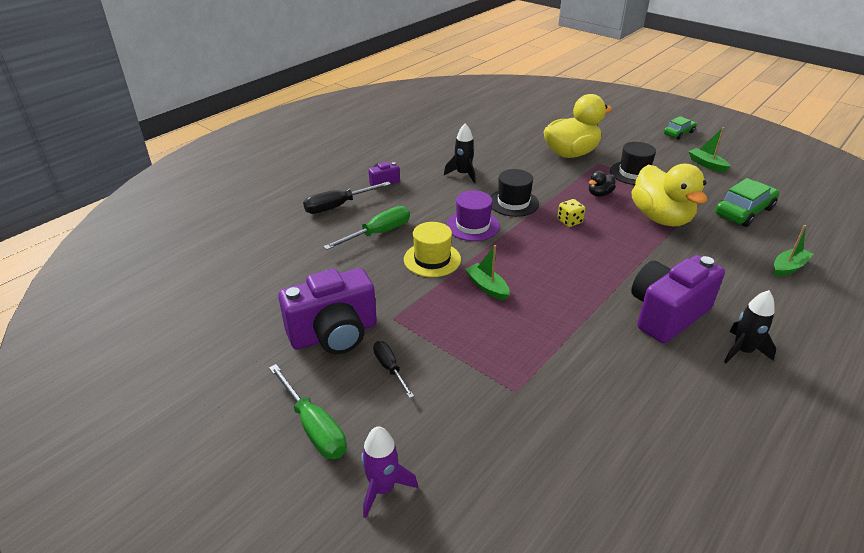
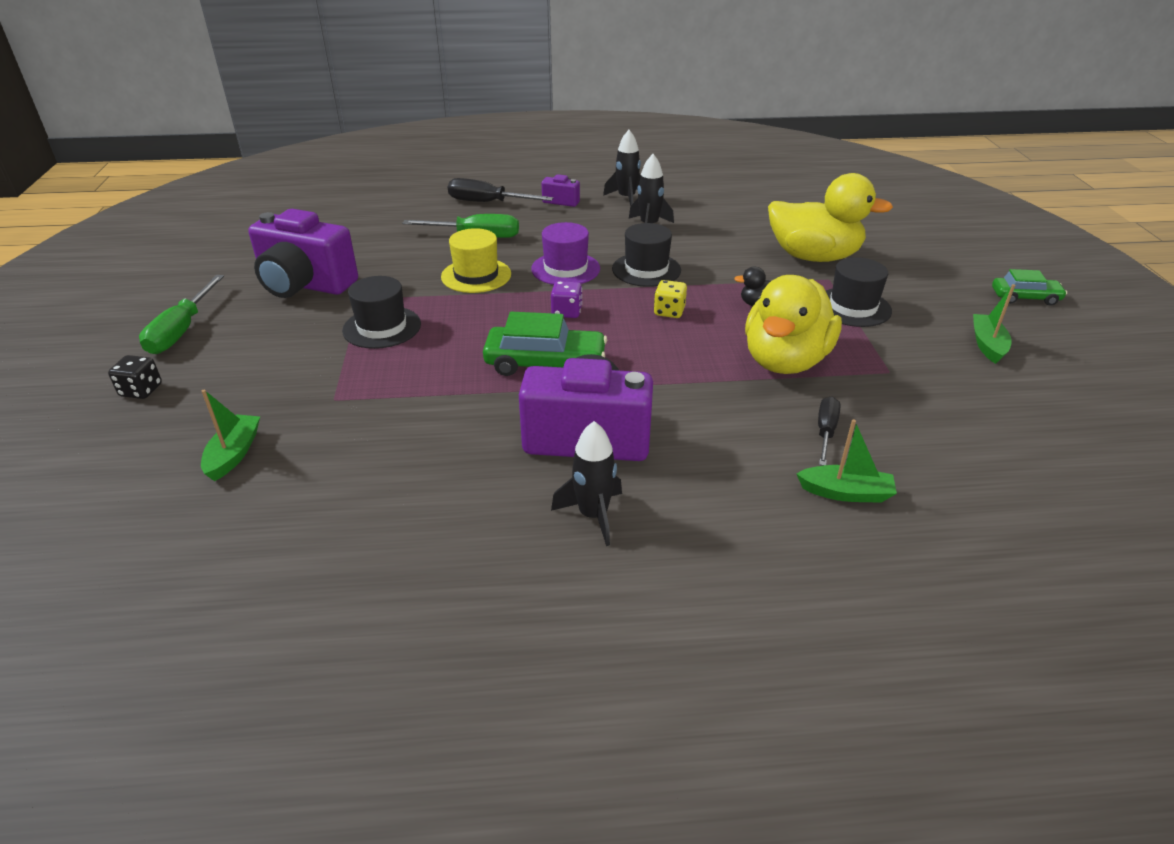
camera: 45 degrees right, 0 degrees up
(382, 488) = (141, 390): purple rocket -> black dice
(390, 368) = (291, 327): black screwdriver -> black screwdriver (825, 432)
(417, 162) = (626, 198): none -> black rocket
(447, 328) = (382, 327): none -> black hat
(487, 287) = (474, 319): green boat -> green boat (234, 454)
(525, 252) = (566, 312): none -> purple dice
(744, 211) = (922, 412): green car -> green car (545, 363)

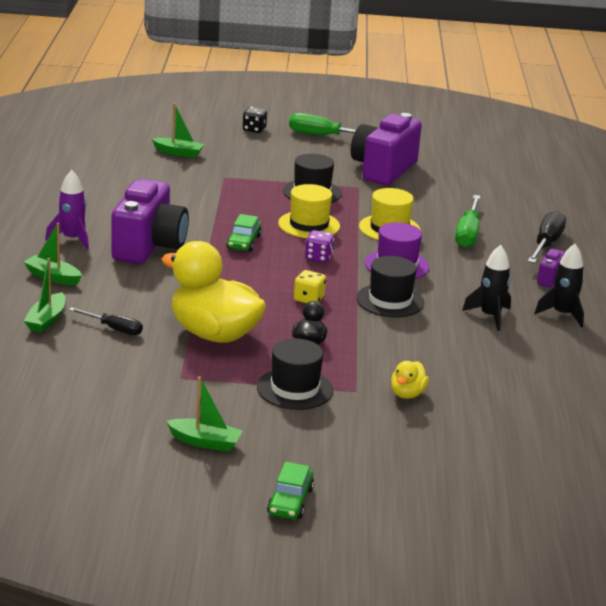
camera: 95 degrees right, 10 degrees down
(481, 323) = (309, 225): none -> yellow hat
(545, 363) = (243, 242): green car -> green car, size x0.61
(593, 515) = (72, 239): black rocket -> purple rocket
(724, 511) = (53, 277): none -> green boat
(813, 257) = (407, 394): yellow duck -> yellow duck, size x0.44

